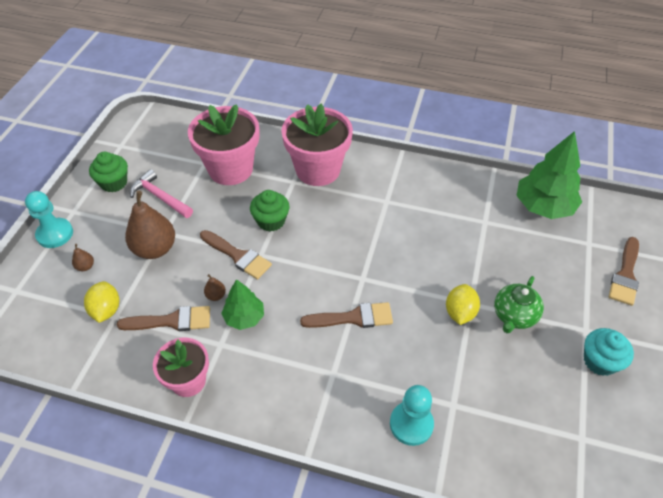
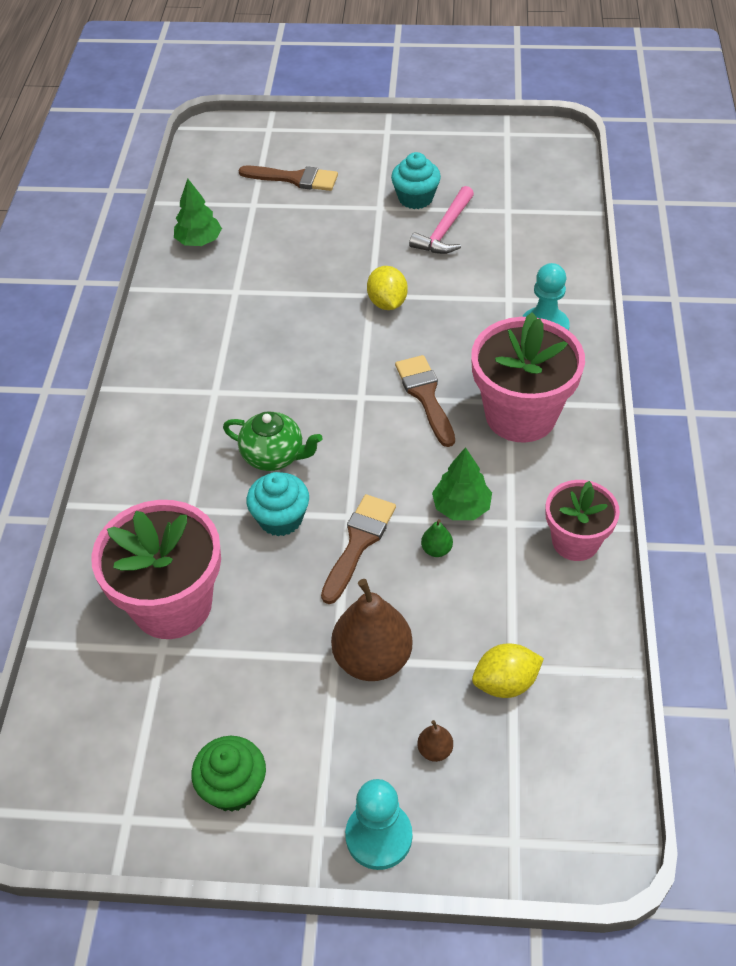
camera: 100 degrees left, 0 degrees up
(160, 197) = (257, 693): pink hammer -> pink hammer (444, 230)
(171, 321) = (495, 590): brown brush -> none
(216, 295) = (436, 550): brown pear -> green pear
(271, 221) = (280, 518): green cupcake -> turquoise cupcake
(318, 170) = (159, 483): pink flower pot -> pink flower pot (520, 415)
(460, 312) = (387, 303): yellow lemon -> yellow lemon turned 75 degrees clockwise
(514, 316) = (378, 260): green teapot -> green teapot (274, 456)
(543, 207) = (199, 241): green tree -> green tree, size x0.59

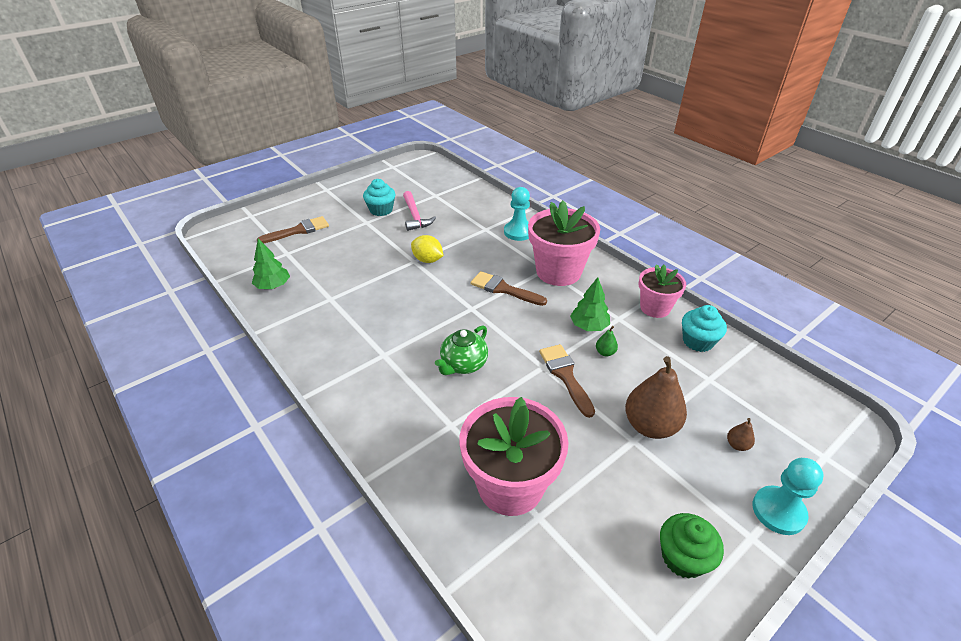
camera: 45 degrees left, 10 degrees down
(274, 456) = (463, 364): green teapot -> green teapot turned 150 degrees clockwise
(280, 518) = (509, 393): turquoise cupcake -> turquoise cupcake (698, 341)
(505, 683) = (717, 388): yellow lemon -> none

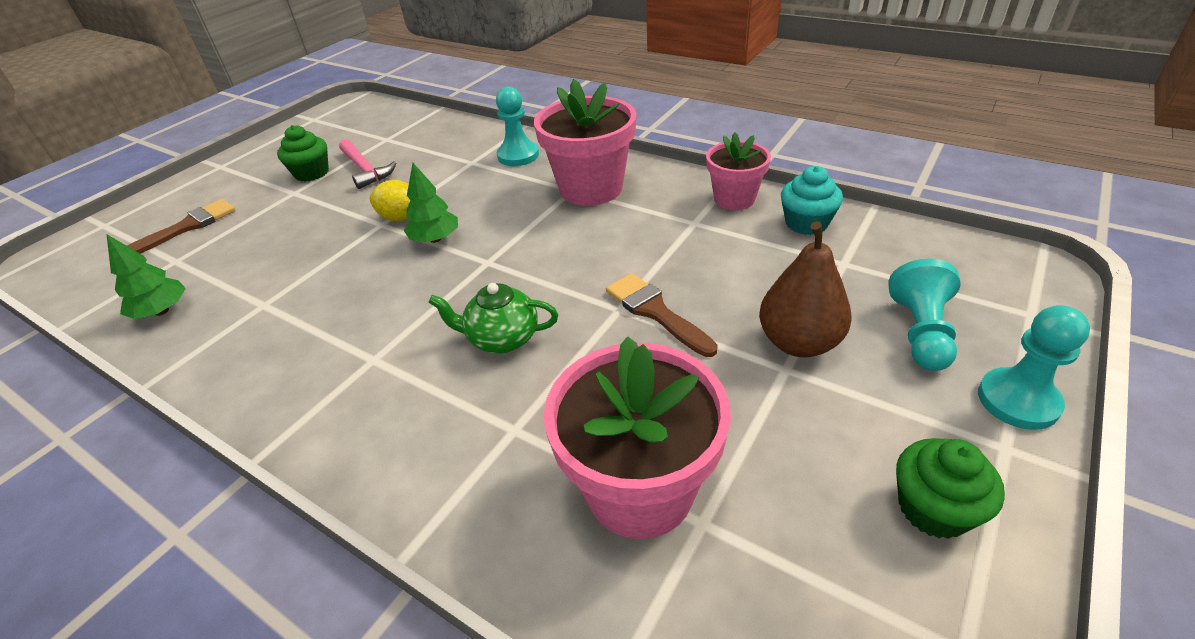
camera: 15 degrees left, 0 degrees up
(381, 210) = (312, 173): turquoise cupcake -> green cupcake
(463, 364) = (502, 338): green teapot -> green teapot turned 75 degrees clockwise
(503, 289) = (524, 227): brown brush -> none
(589, 326) = (660, 242): green tree -> green tree (435, 239)
(605, 352) = (695, 268): green pear -> none
(737, 445) = (920, 332): brown pear -> turquoise pawn

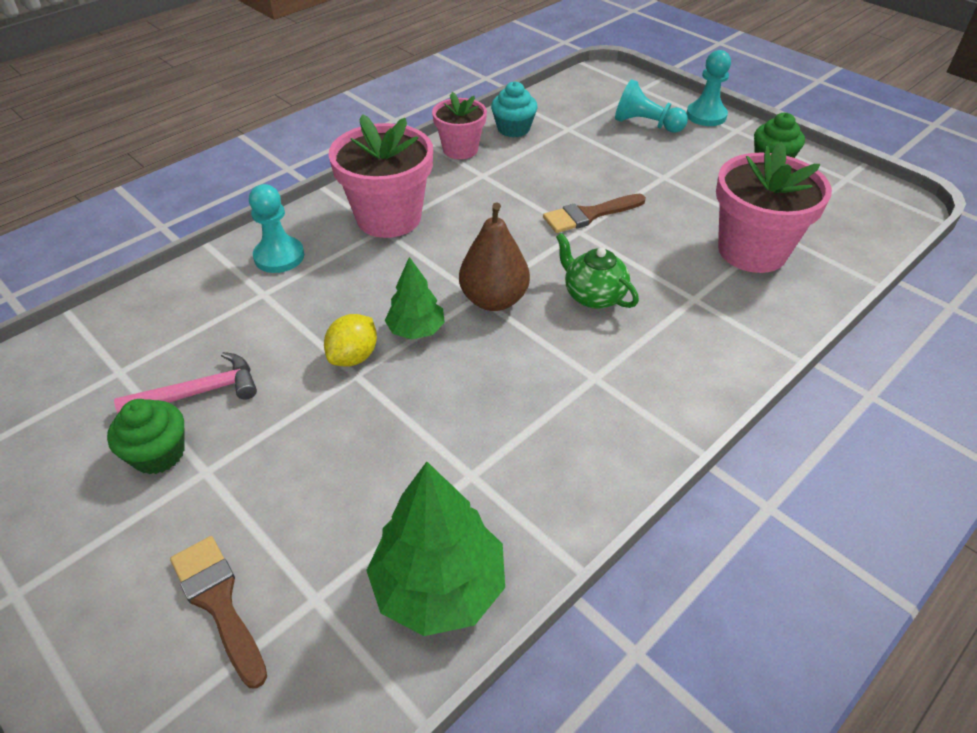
camera: 80 degrees left, 5 degrees up
(162, 311) = (439, 586): green tree -> green tree, size x1.71
(502, 338) = (593, 296): green teapot -> green teapot turned 120 degrees clockwise
(798, 342) = (641, 166): brown pear -> brown pear (494, 300)

